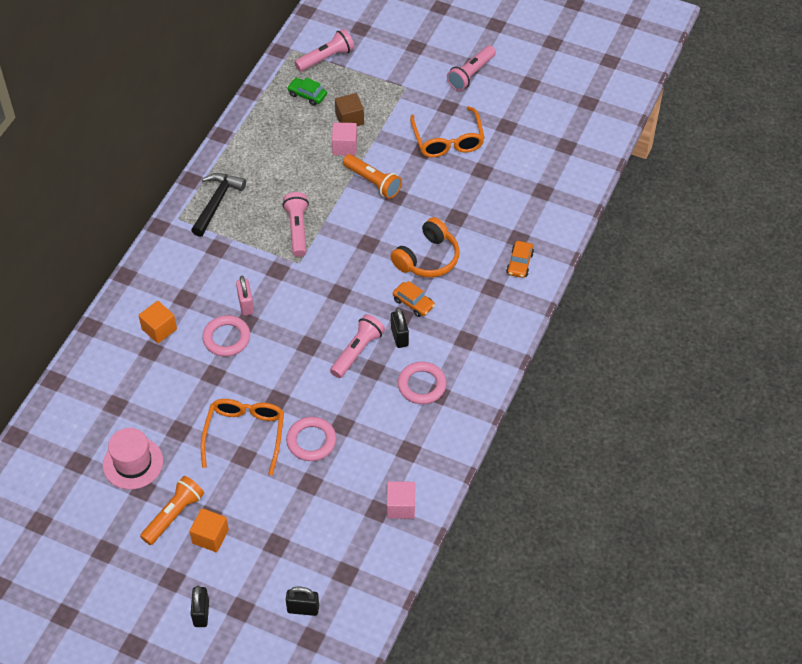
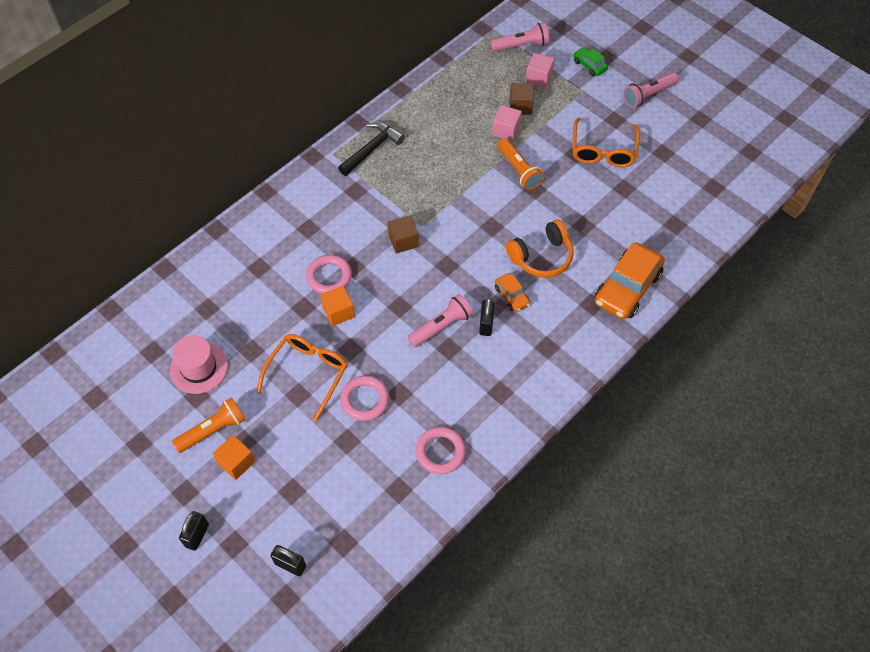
camera: 20 degrees right, 5 degrees up
(159, 329) = (274, 250): orange cube -> orange cube (338, 312)
(246, 305) = (359, 251): pink padlock -> none
(286, 282) = (403, 241): none -> brown cube
(297, 229) = (433, 194): pink flashlight -> none
(307, 95) = (491, 74): green car -> green car (589, 65)
(401, 506) = (422, 493): pink cube -> pink cube (538, 78)
(422, 385) = (488, 378): pink ring -> pink ring (440, 452)
(519, 263) = (627, 288): orange car -> orange car, size x2.02

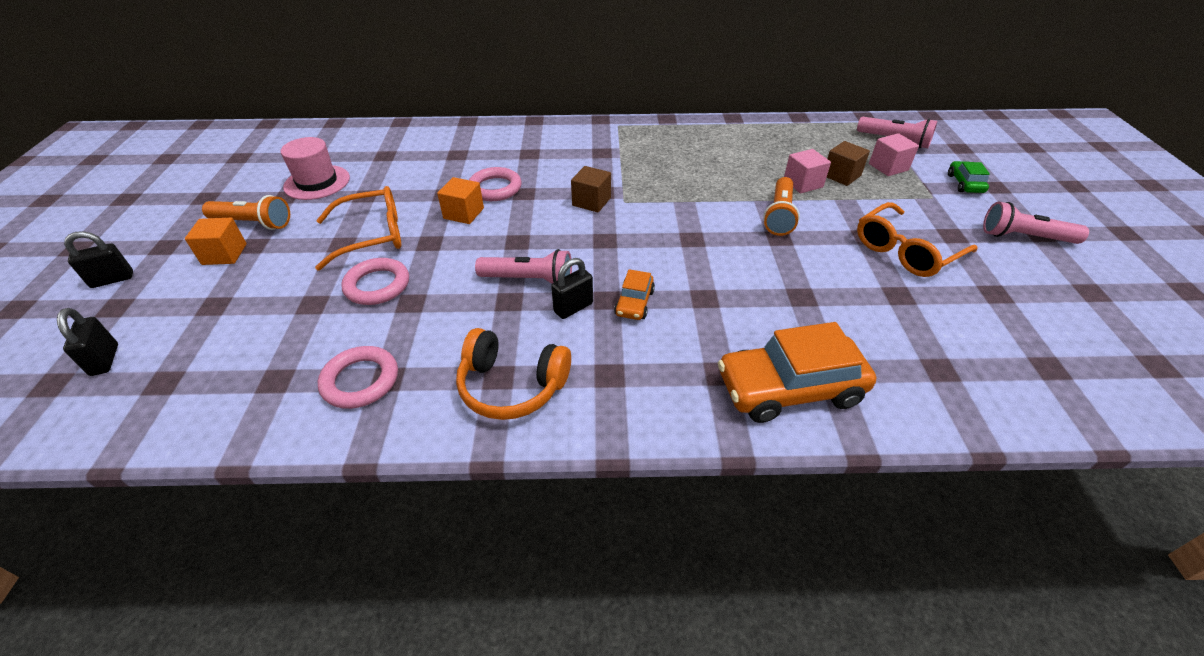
camera: 45 degrees right, 15 degrees down
(372, 149) = (654, 137): black hammer -> none
(541, 257) = (714, 292): orange headphones -> orange headphones (512, 386)

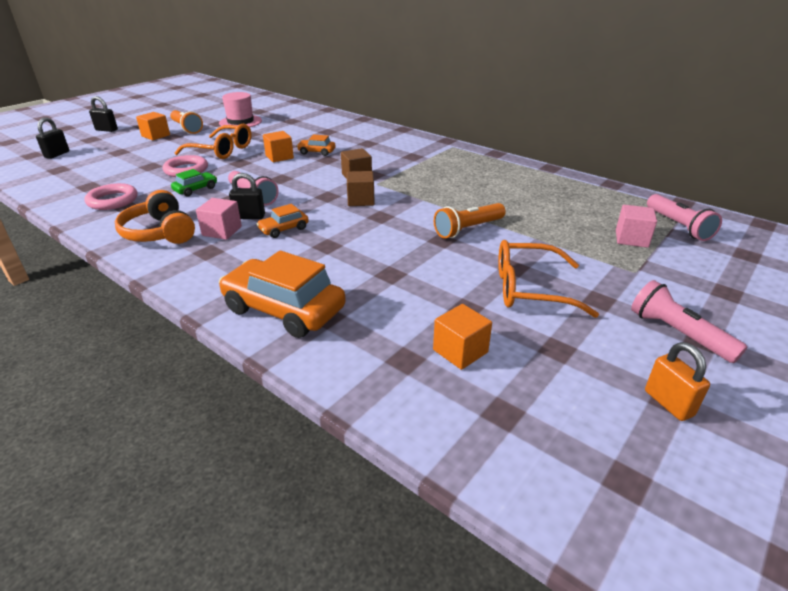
camera: 40 degrees right, 10 degrees down
(495, 188) = (316, 152): pink ring -> orange car
(803, 183) = (527, 220): pink cube -> pink cube (222, 231)
(841, 176) = (572, 228): brown cube -> brown cube (361, 200)
(956, 336) = (460, 351): none -> orange cube
(965, 183) = (693, 277): green car -> green car (196, 189)
(1095, 295) = (668, 403): none -> orange padlock

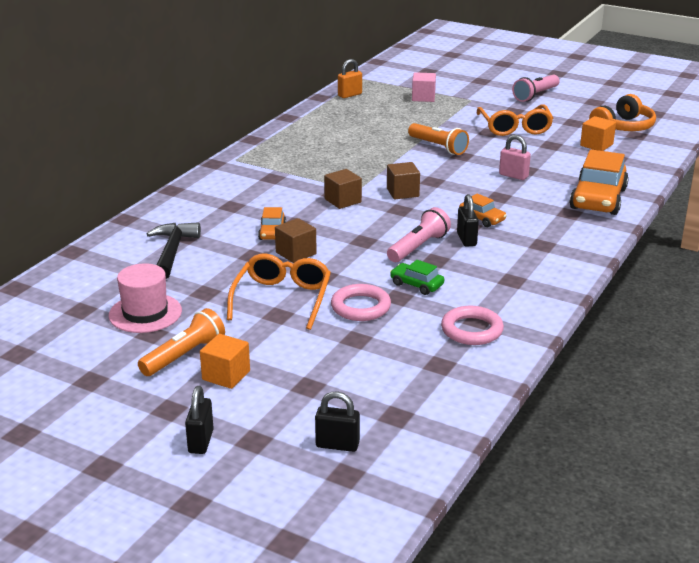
camera: 100 degrees left, 5 degrees down
(159, 232) = (525, 277): orange headphones -> orange headphones (623, 127)
(222, 231) = (503, 247): pink cube -> none
(279, 157) = (296, 253): orange cube -> brown cube
(309, 128) = (172, 251): none -> black hammer
(375, 262) = (513, 176): none -> pink padlock
(668, 403) = (597, 102): orange padlock -> orange padlock (350, 95)
(678, 226) = (394, 83): pink flashlight -> none

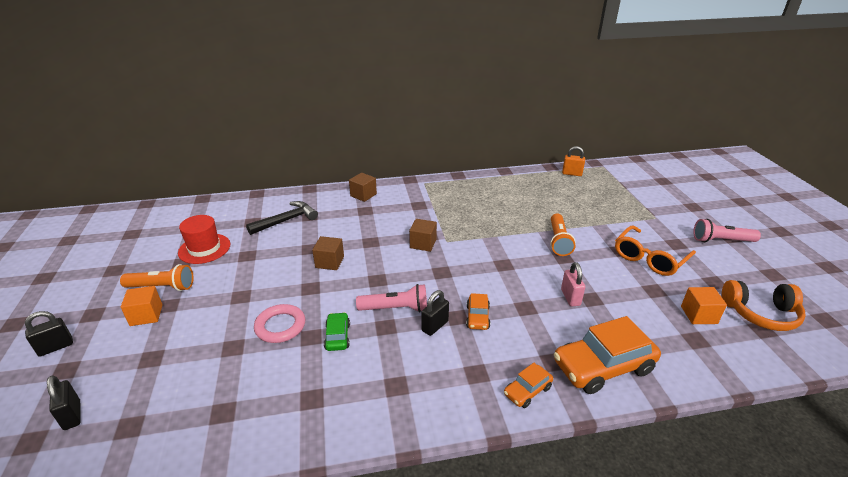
camera: 50 degrees right, 5 degrees up
(145, 313) = (204, 248): pink hat -> red hat
(272, 232) = (347, 240): orange car -> orange car (527, 391)
(282, 298) = (263, 287): orange glasses -> none
(402, 192) = (468, 261): brown cube -> brown cube (363, 195)
(423, 97) = (620, 199): pink cube -> none
(472, 330) = (291, 403): pink ring -> none

